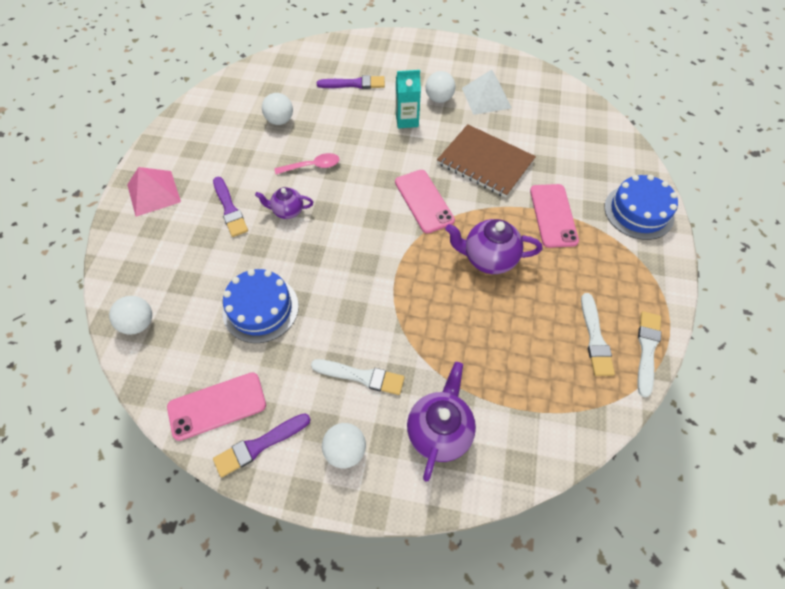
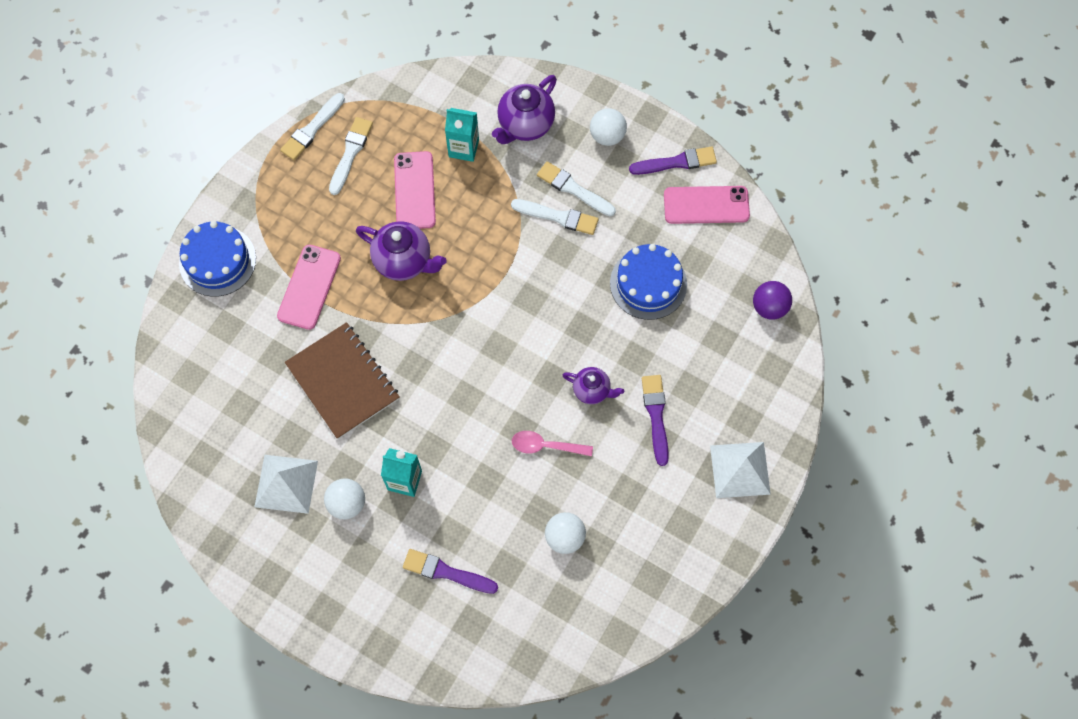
camera: 160 degrees left, 10 degrees up
(138, 323) = (769, 307): white ball -> purple ball
(153, 193) = (740, 469): pink pyramid -> white pyramid
(367, 343) = (558, 217): none -> white brush
(424, 201) = (437, 352): pink phone -> pink phone (414, 190)
(490, 382) = (463, 148): none -> turquoise carton

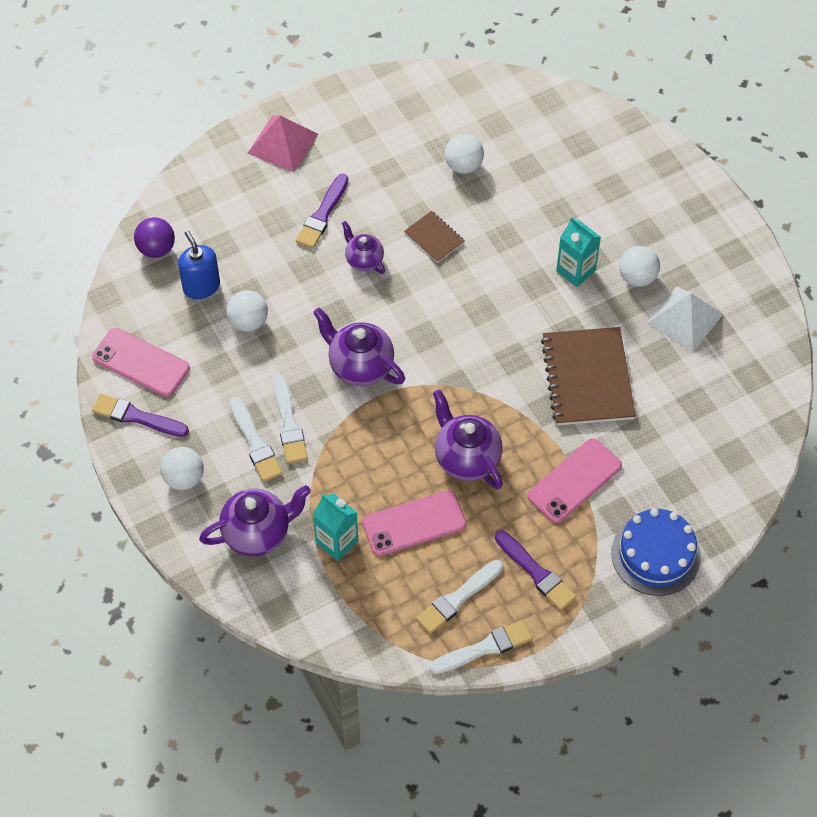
camera: 150 degrees left, 10 degrees down
(414, 190) = (414, 523): pink phone -> pink phone turned 45 degrees clockwise
(446, 572) = (579, 187): purple brush -> purple brush (536, 572)
(534, 293) = (360, 366): none -> purple teapot
(546, 446) = (434, 238): pink spoon -> brown notebook
(558, 217) = (289, 424): white brush -> white brush turned 150 degrees counterclockwise
(648, 283) = (248, 322): blue cake -> white ball
(708, 294) = (201, 286): none -> blue soap dispenser
(740, 469) = (282, 143): white pyramid -> pink pyramid

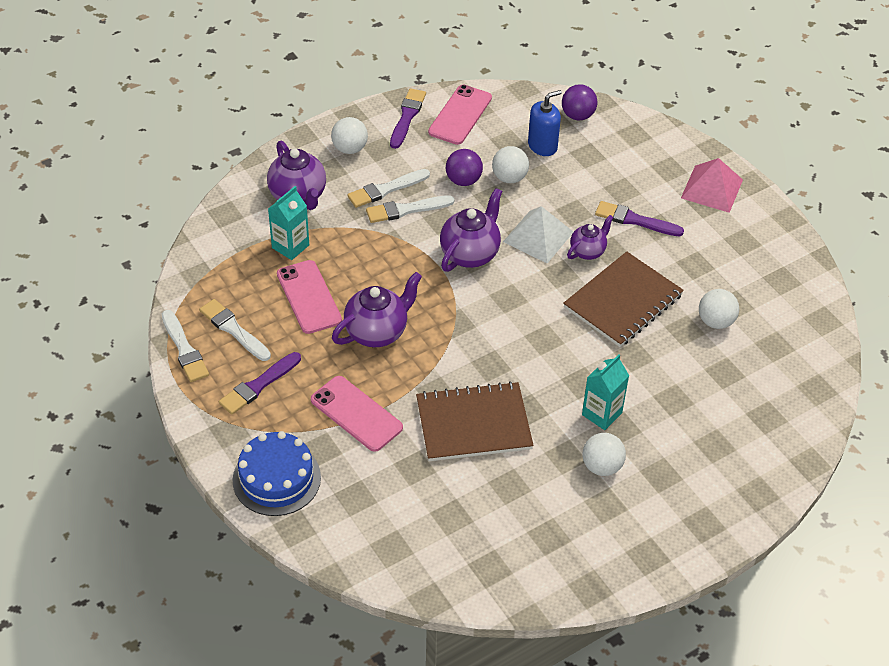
camera: 85 degrees right, 10 degrees down
(248, 366) = (463, 180): none -> purple ball
(434, 238) = (623, 301): brown notebook -> brown notebook, size x2.02
(685, 318) = (555, 508): white pyramid -> white pyramid (538, 236)

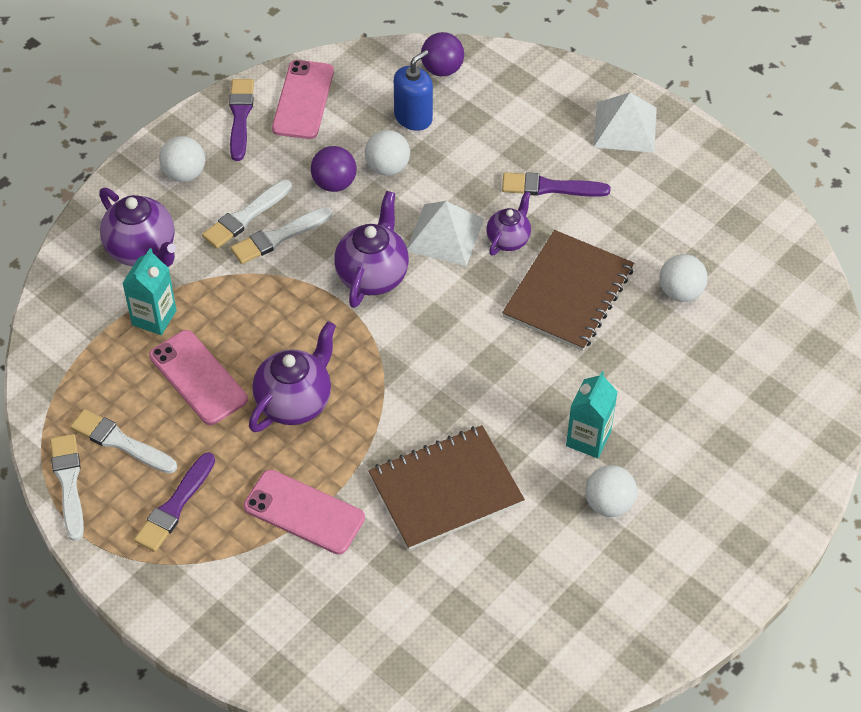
camera: 15 degrees left, 5 degrees up
(184, 349) = (68, 483): white brush -> white brush turned 150 degrees counterclockwise
(276, 478) = (236, 619): blue cake -> none
(711, 188) = (625, 127): pink pyramid -> white pyramid

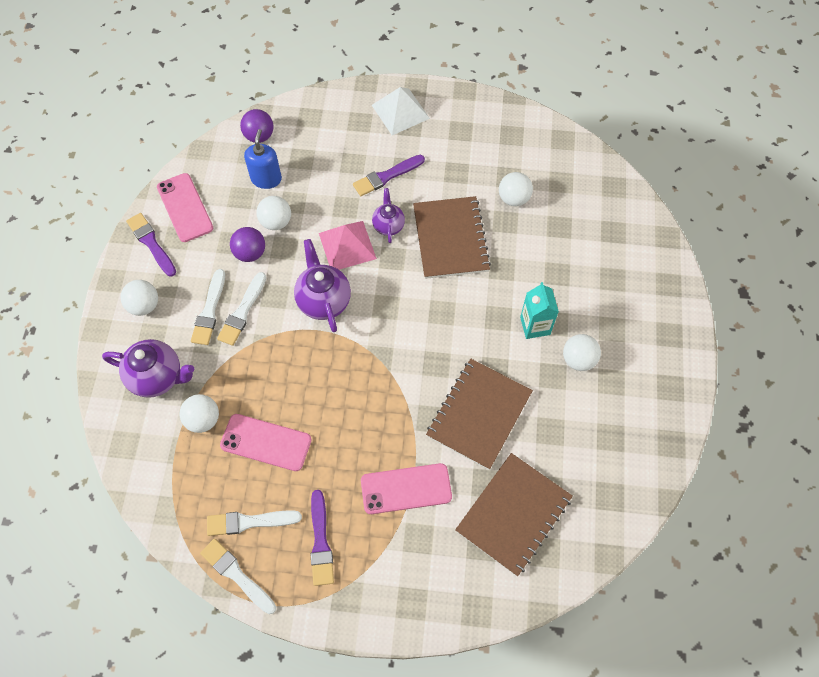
camera: 35 degrees left, 10 degrees up
(154, 318) = (203, 419): turquoise carton -> white ball
(295, 402) = (341, 418): purple teapot -> none
(398, 611) = (514, 514): none -> brown notebook
(445, 234) = (347, 246): white pyramid -> pink pyramid

